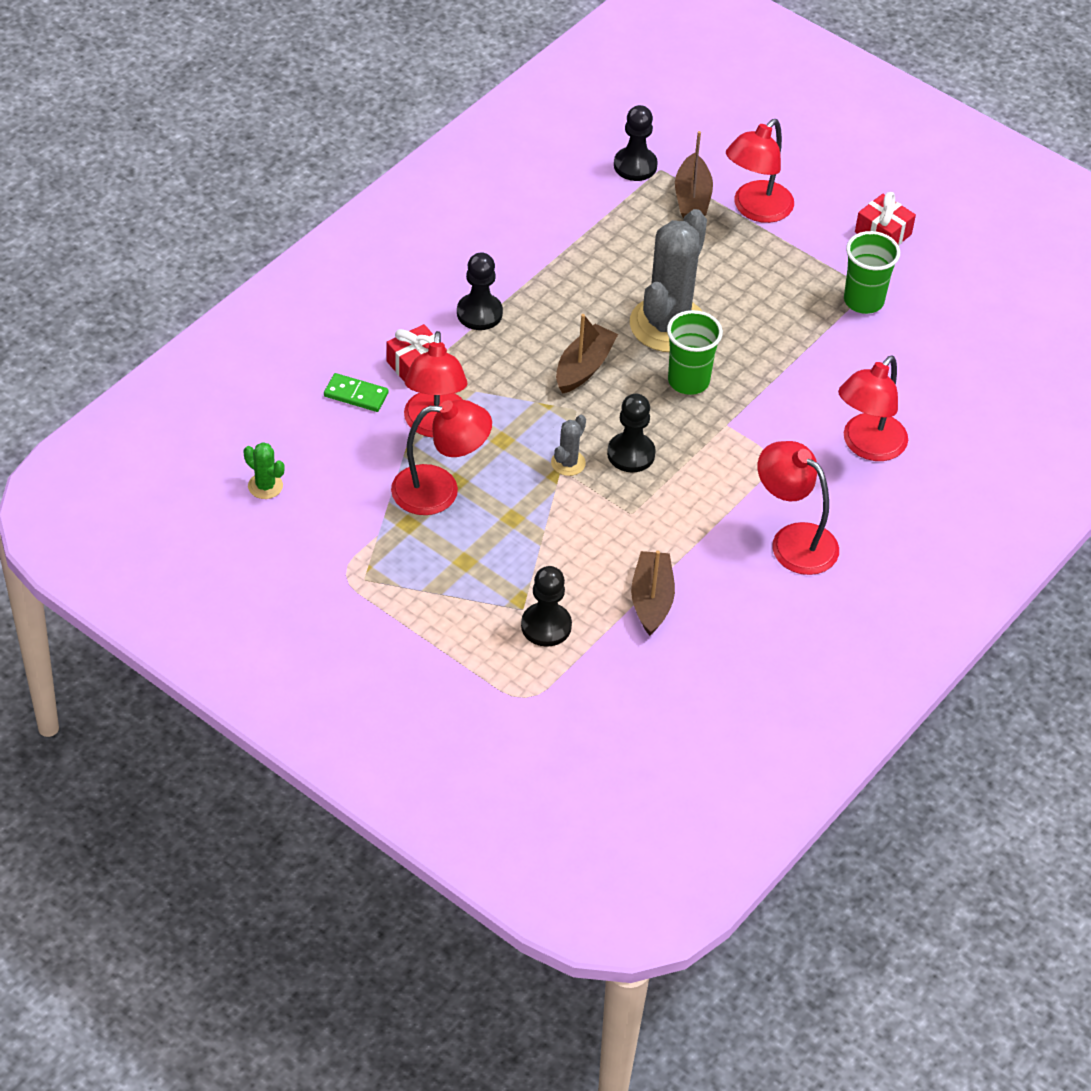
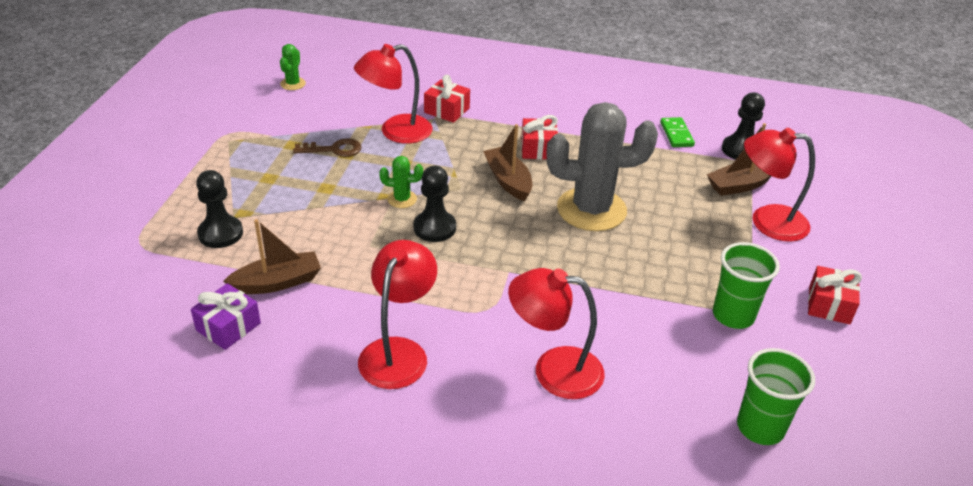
camera: 65 degrees right, 10 degrees down
(356, 395) = (400, 95): green domino -> green domino (676, 134)
(439, 490) = (334, 149): red lamp -> brown key
(479, 313) = (519, 122): black pawn -> none
(540, 319) = (538, 148): none -> red gift
(568, 463) = (402, 199): grey cactus -> green cactus
(584, 367) = (508, 181): brown boat -> brown boat turned 120 degrees counterclockwise
(688, 381) = (540, 237): green cup -> green cup (760, 427)
(698, 652) = (228, 327): none -> purple gift

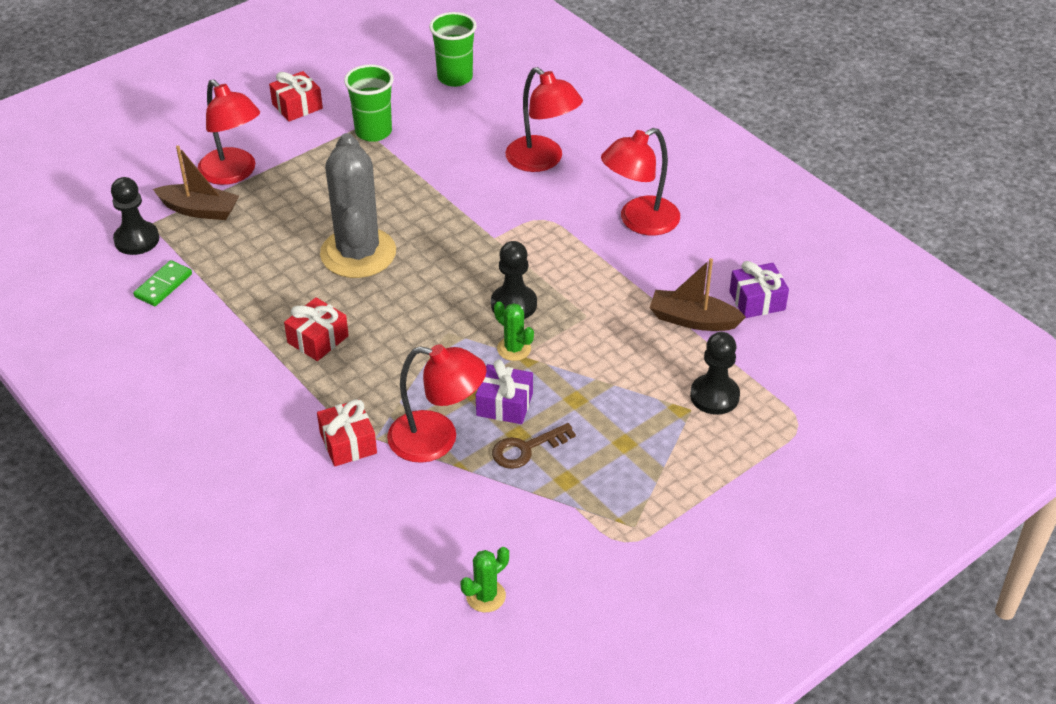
camera: 140 degrees left, 5 degrees up
(334, 149) = (526, 449): brown key -> brown key turned 60 degrees counterclockwise
(373, 166) = (504, 404): none -> purple gift
(508, 181) = (393, 318): brown boat -> none
(591, 210) = (358, 253): grey cactus -> grey cactus turned 45 degrees clockwise

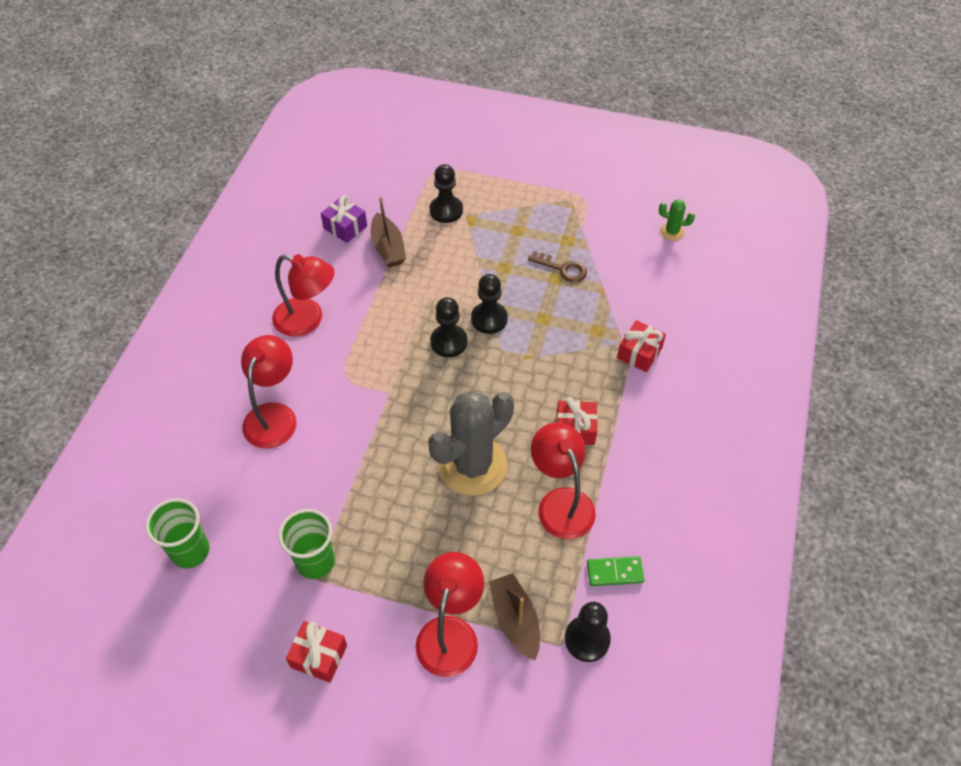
camera: 125 degrees left, 10 degrees up
(437, 439) = (595, 312): red lamp -> red lamp (561, 502)
(504, 404) = (539, 297): purple gift -> none
(514, 349) = (489, 319): green cactus -> black pawn

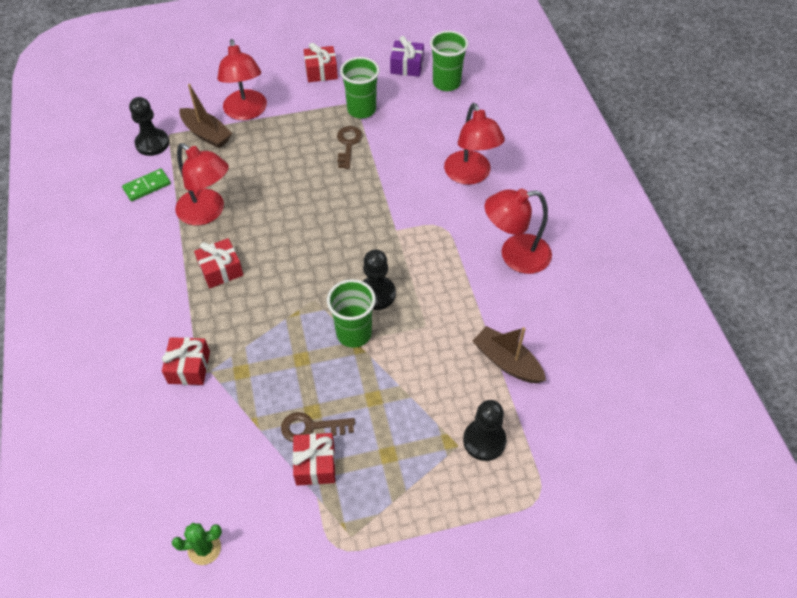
camera: 150 degrees right, 0 degrees up
(345, 227) = (569, 364): purple gift -> purple gift (407, 66)
(364, 518) = (348, 144): none -> brown key
(473, 465) = (291, 208): grey cactus -> none
(489, 319) = (354, 333): black pawn -> green cup
(572, 246) = (315, 464): none -> red gift

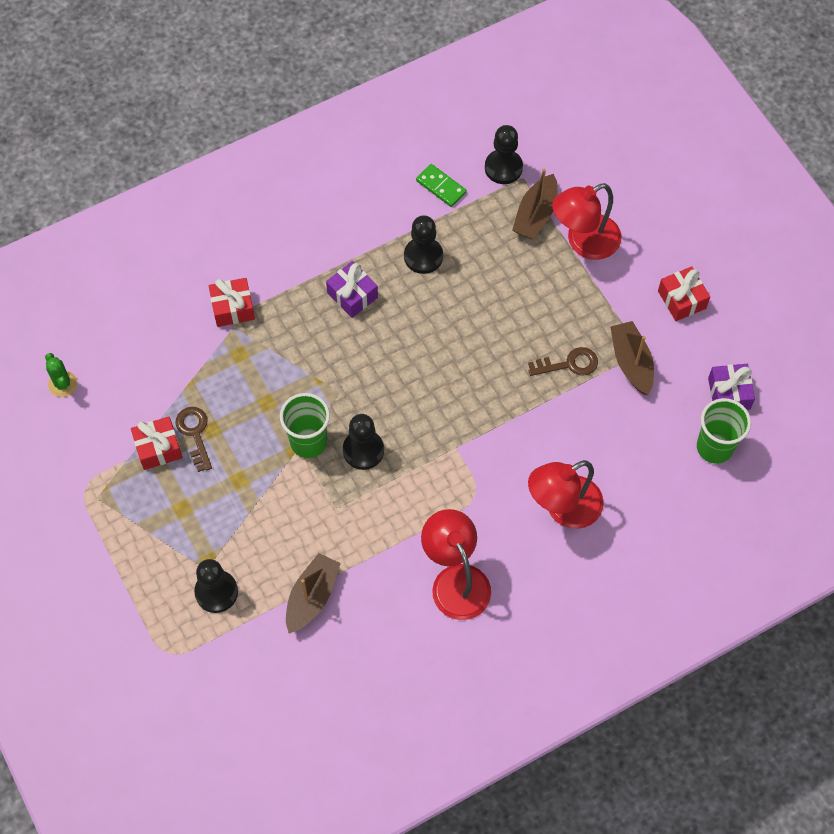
camera: 75 degrees right, 10 degrees up
(207, 212) = (423, 256): red lamp -> black pawn
(221, 270) = (352, 295): red gift -> purple gift
(361, 110) = (631, 362): green cup -> brown boat

